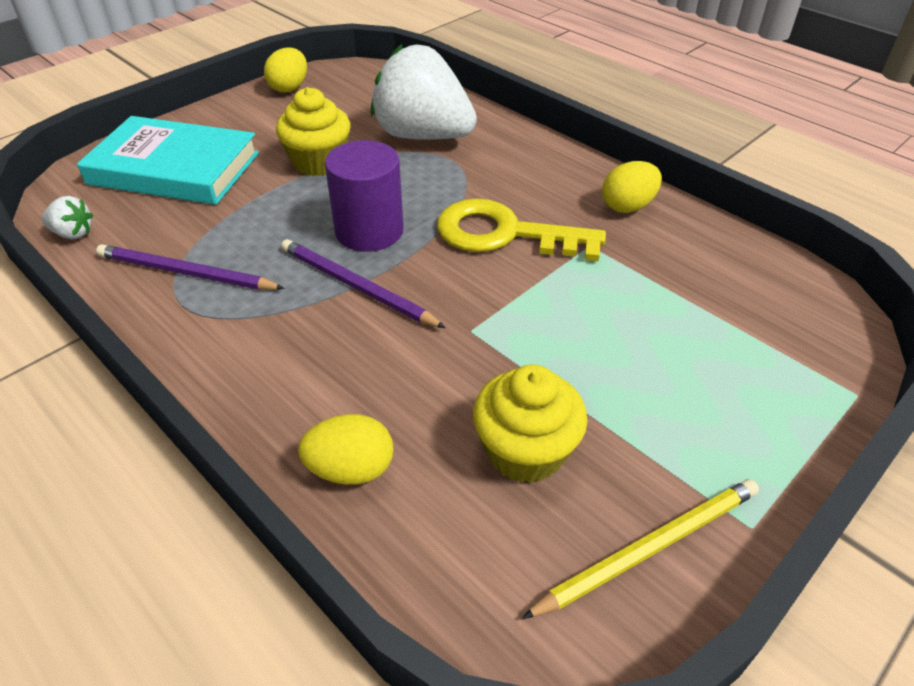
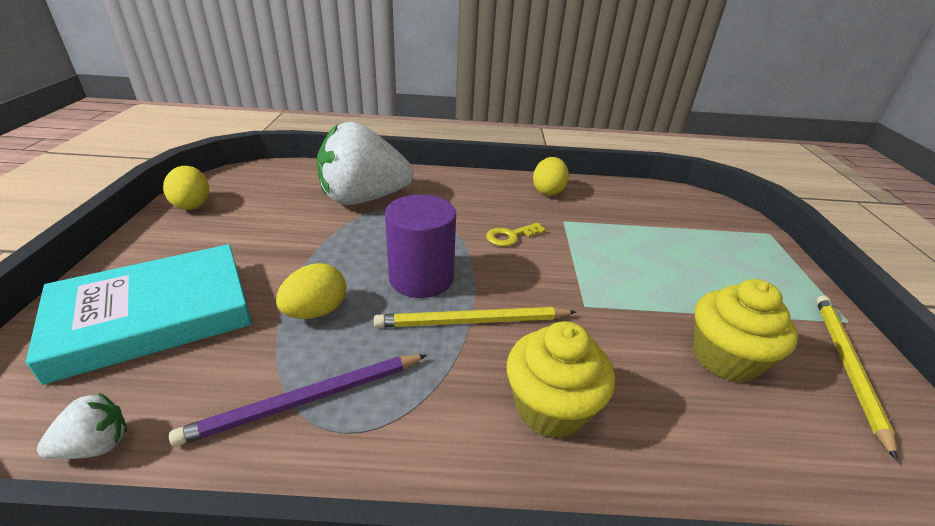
camera: 45 degrees left, 10 degrees down
(318, 162) = (304, 248): yellow cupcake -> yellow cupcake (551, 407)
(351, 469) = (674, 456): yellow egg -> yellow egg (316, 311)
(356, 286) = (472, 321): purple pencil -> yellow pencil
(504, 234) = (510, 236): yellow key -> yellow key, size x0.47

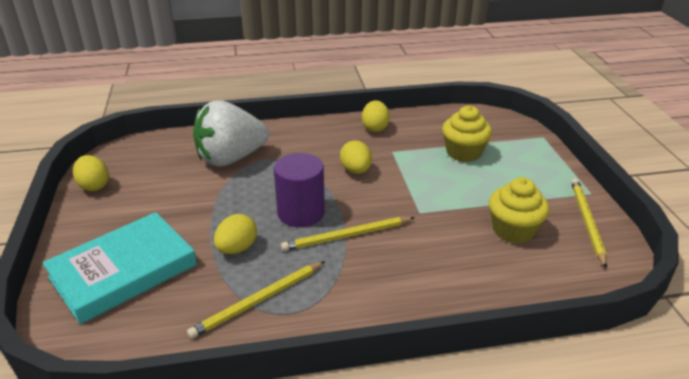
camera: 10 degrees left, 0 degrees up
(96, 446) = (142, 348): white strawberry -> none
(306, 400) = (258, 301): purple pencil -> yellow pencil
(510, 236) = (356, 170): yellow key -> yellow egg
(551, 407) = (410, 277): yellow cupcake -> yellow cupcake (463, 153)

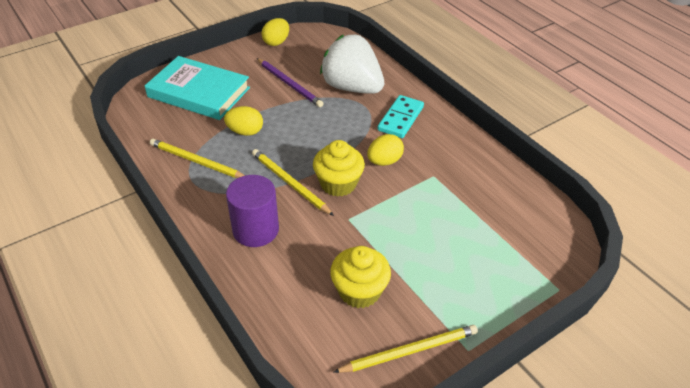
camera: 65 degrees right, 10 degrees up
(183, 196) = (289, 84): none -> purple pencil
(301, 213) = (305, 149): purple cylinder -> purple cylinder (255, 230)
(303, 145) = (400, 118): none -> turquoise domino
(375, 128) = (465, 153): yellow egg -> none
(463, 153) = (470, 227): yellow cupcake -> yellow cupcake (338, 184)

